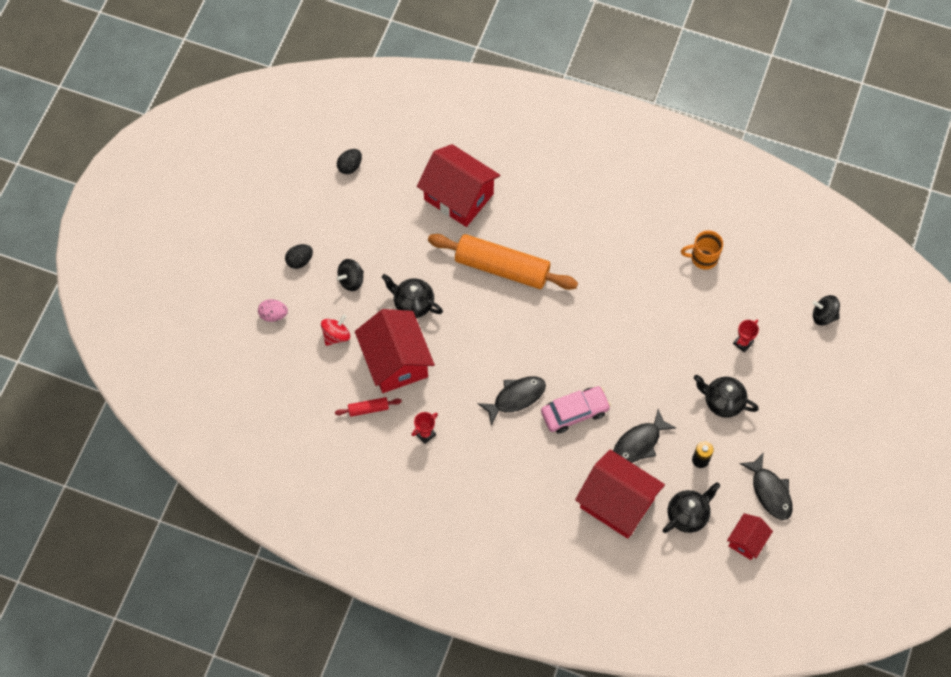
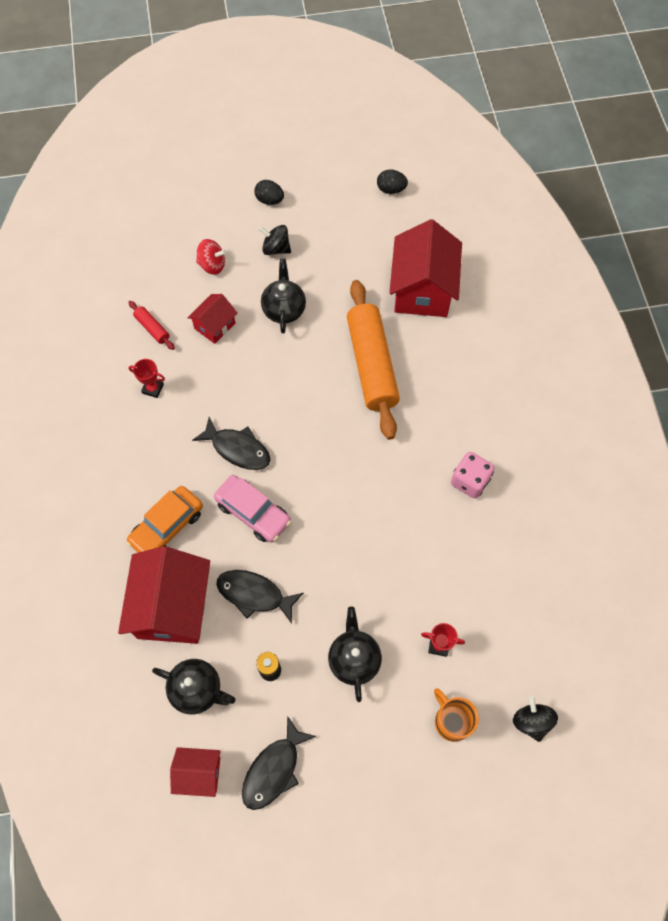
camera: 60 degrees right, 0 degrees up
(273, 315) = (203, 208): pink egg -> none
(396, 361) = (215, 326): red house -> red house, size x0.52
(551, 478) = (167, 526): none -> orange car
(636, 255) = (470, 481): none -> pink dice
(703, 258) = (513, 550): orange mug -> orange mug (451, 721)

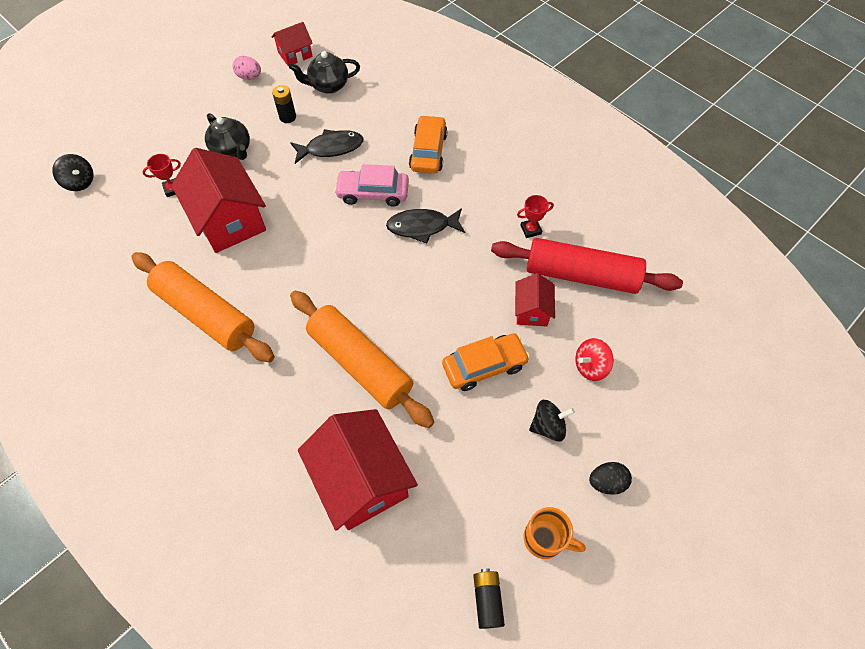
camera: 145 degrees right, 5 degrees down
(152, 328) = (581, 275): red rolling pin -> red rolling pin, size x2.41
(173, 607) = (382, 114): red house -> red house (229, 220)
(274, 769) = (249, 77): black fish -> pink egg
(284, 309) = (484, 366): black teapot -> orange car
(391, 189) = (487, 600): black egg -> black battery
(451, 721) = (141, 154): orange mug -> orange mug (545, 539)
(470, 481) = (206, 314): pink dice -> orange rolling pin

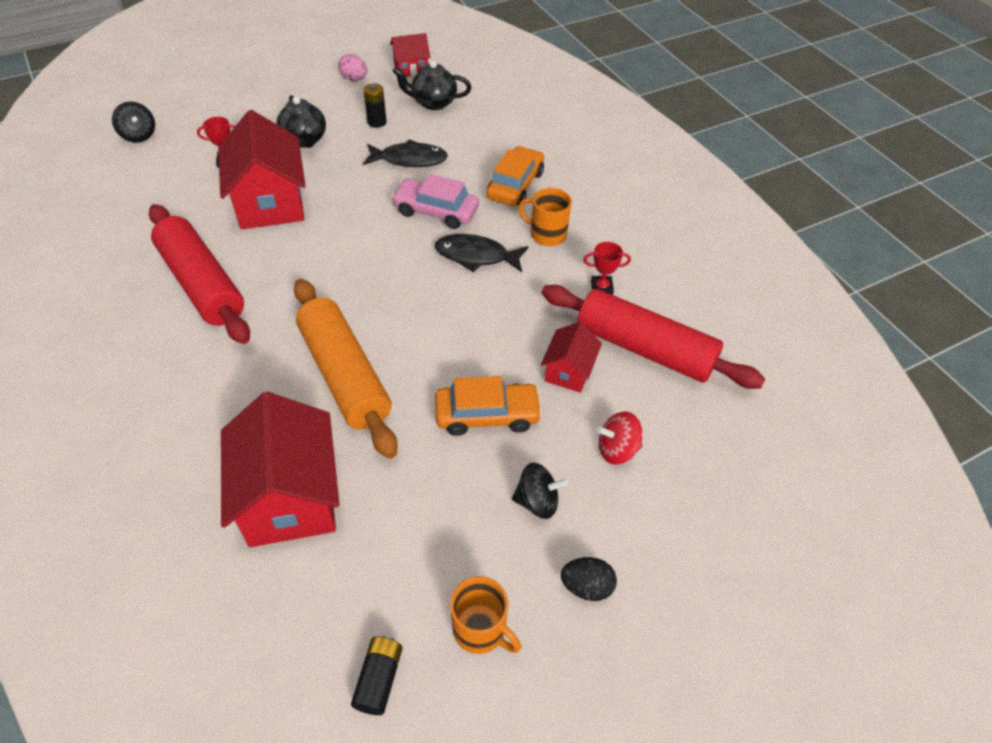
camera: 15 degrees right, 10 degrees down
(206, 314) = (202, 284): orange rolling pin -> red rolling pin
(470, 192) = (546, 234): none -> orange mug

